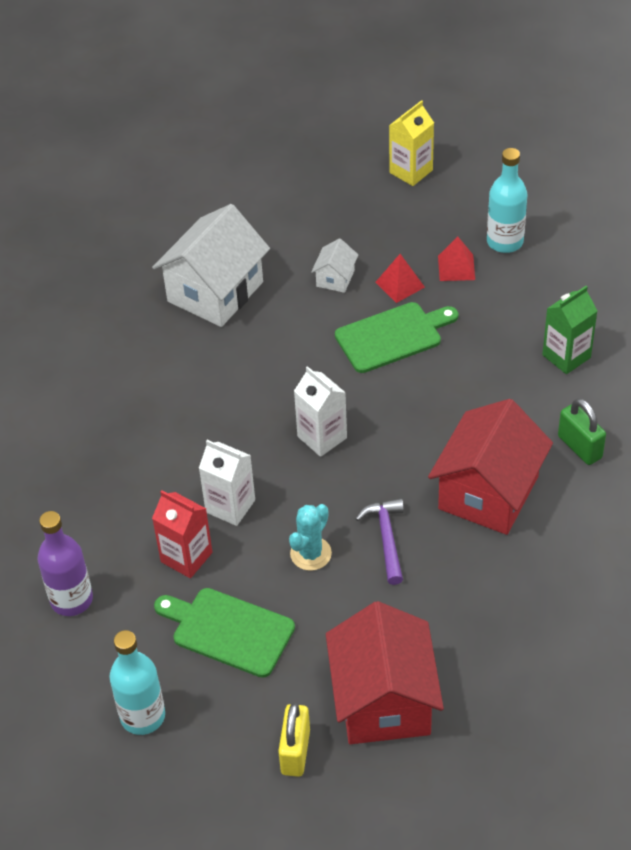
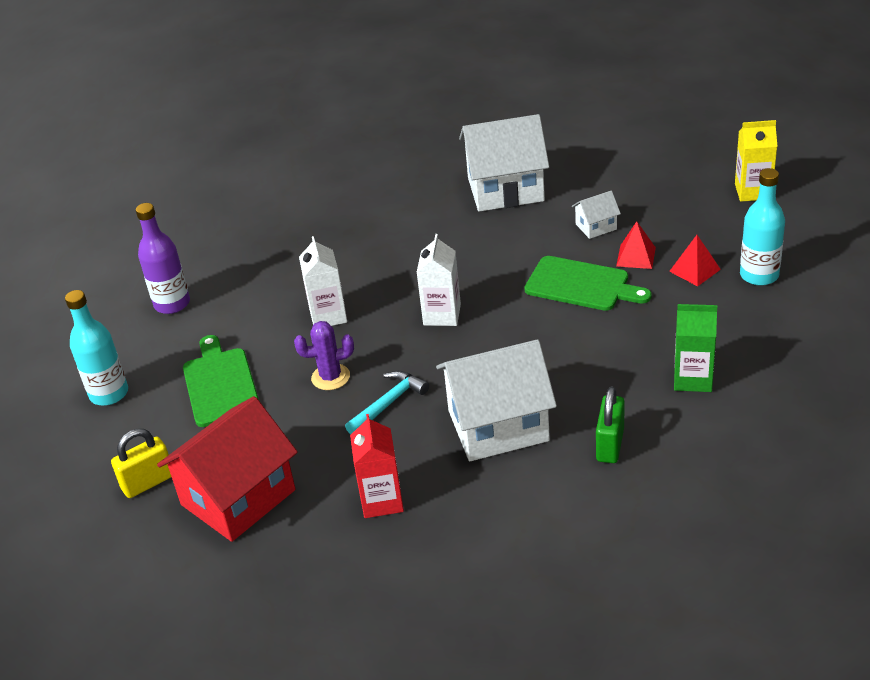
camera: 50 degrees right, 10 degrees down
(186, 557) = (261, 326): red carton -> red carton (382, 500)
(311, 554) = (330, 377): turquoise cactus -> purple cactus
(386, 538) = (388, 403): purple hammer -> turquoise hammer
(488, 492) = (498, 425): red house -> white house

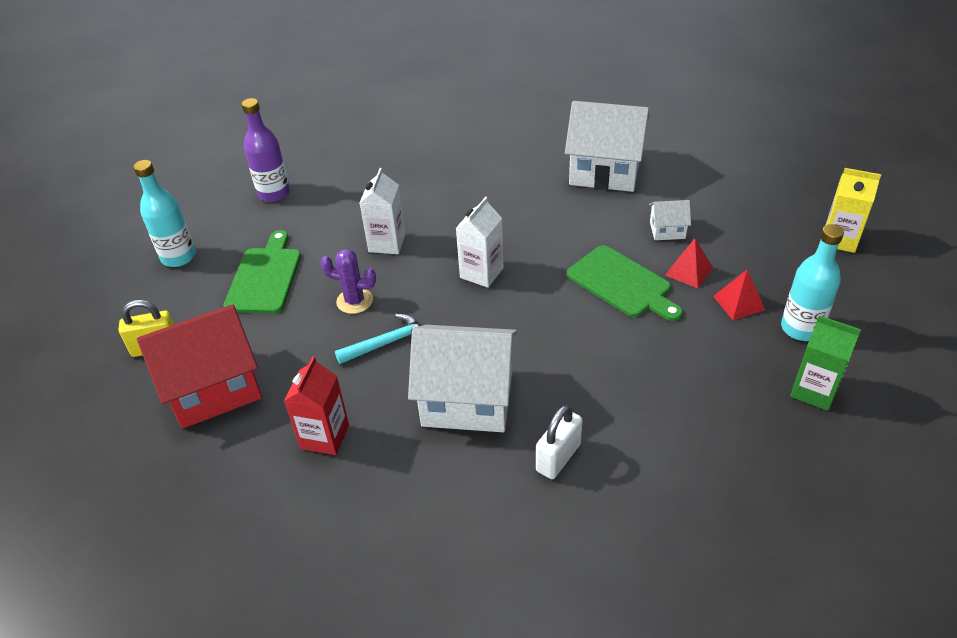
camera: 20 degrees right, 5 degrees up
(610, 445) = (558, 457): green padlock -> white padlock
(693, 379) = (676, 416): green carton -> green carton (814, 391)

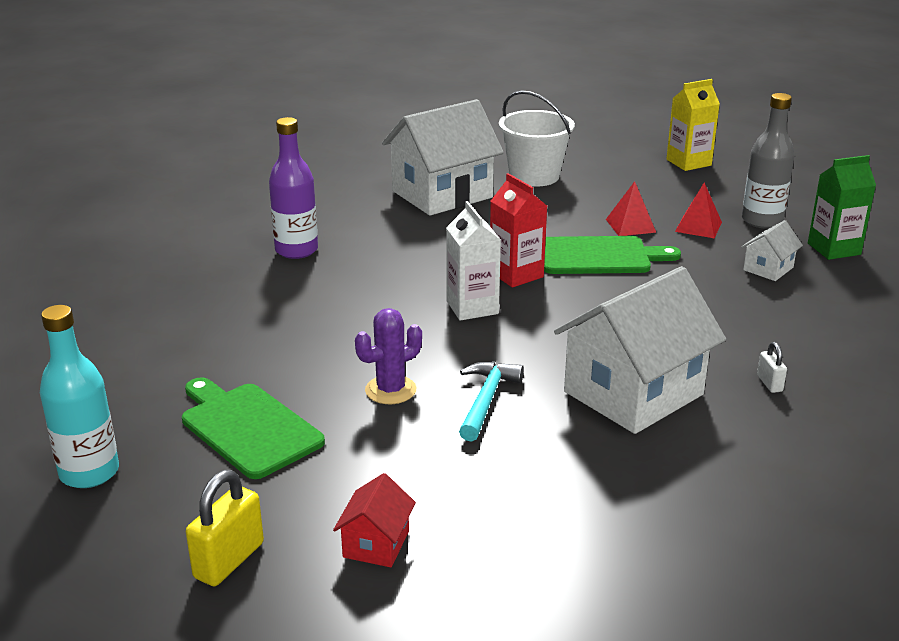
camera: 50 degrees left, 15 degrees down
(213, 388) = (376, 544): red house -> red house, size x0.45
(274, 193) = (112, 359): purple bottle -> purple bottle (296, 250)
(324, 436) = (568, 499): red carton -> red carton (516, 274)
(387, 243) = (335, 333): white carton -> none
(558, 457) = (769, 383): white padlock -> white padlock, size x0.54
(667, 230) = (566, 209): white house -> white house (768, 269)
(693, 188) = (534, 176): none -> white bucket
(801, 328) = (762, 221): turquoise bottle -> grey bottle

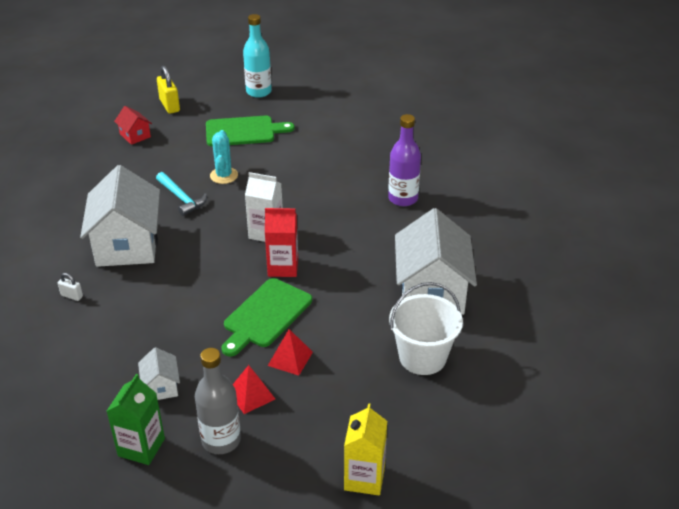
camera: 125 degrees right, 10 degrees up
(390, 390) = (224, 175): purple cactus -> turquoise cactus

